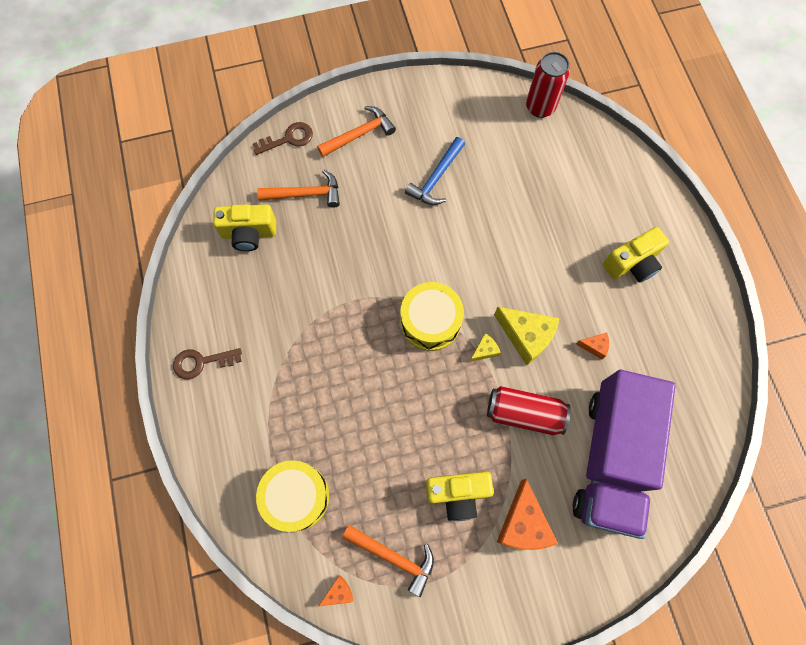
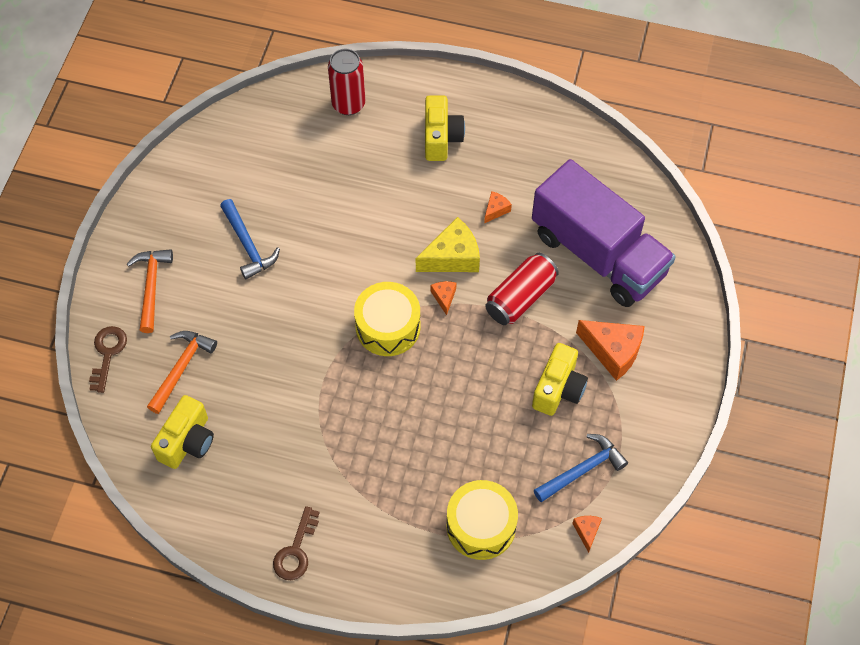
camera: 60 degrees left, 10 degrees down
(394, 557) = (582, 469): orange hammer -> blue hammer
(484, 350) = (444, 297): yellow cheese -> orange cheese
(540, 107) = (238, 119): red can -> red can (348, 104)

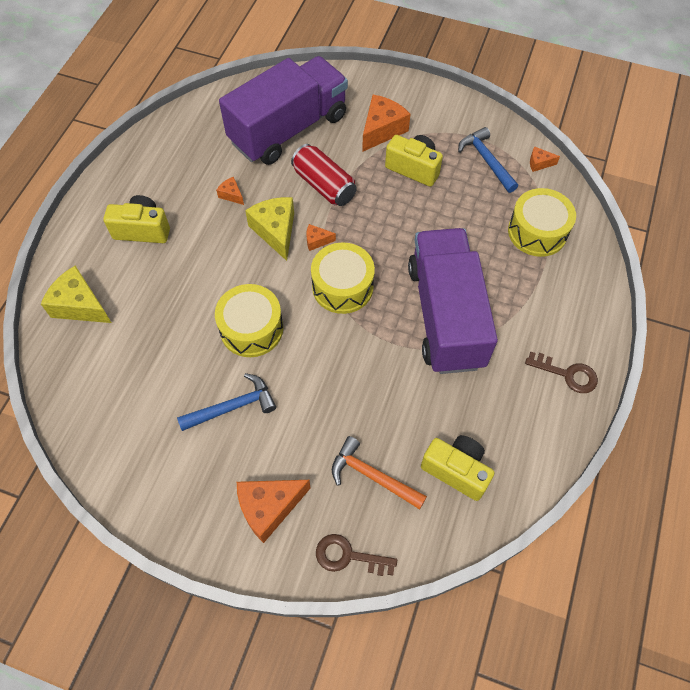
camera: 85 degrees left, 0 degrees up
(151, 286) = (269, 508): orange hammer -> orange cheese
(332, 250) = (251, 329): none -> yellow drum
(348, 104) = (80, 305): red can -> yellow cheese
(360, 428) = (445, 315): none -> purple truck

